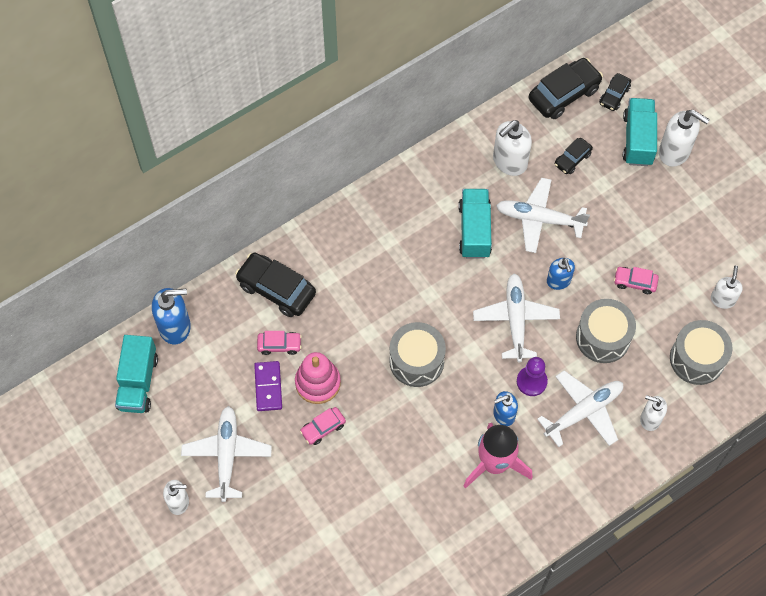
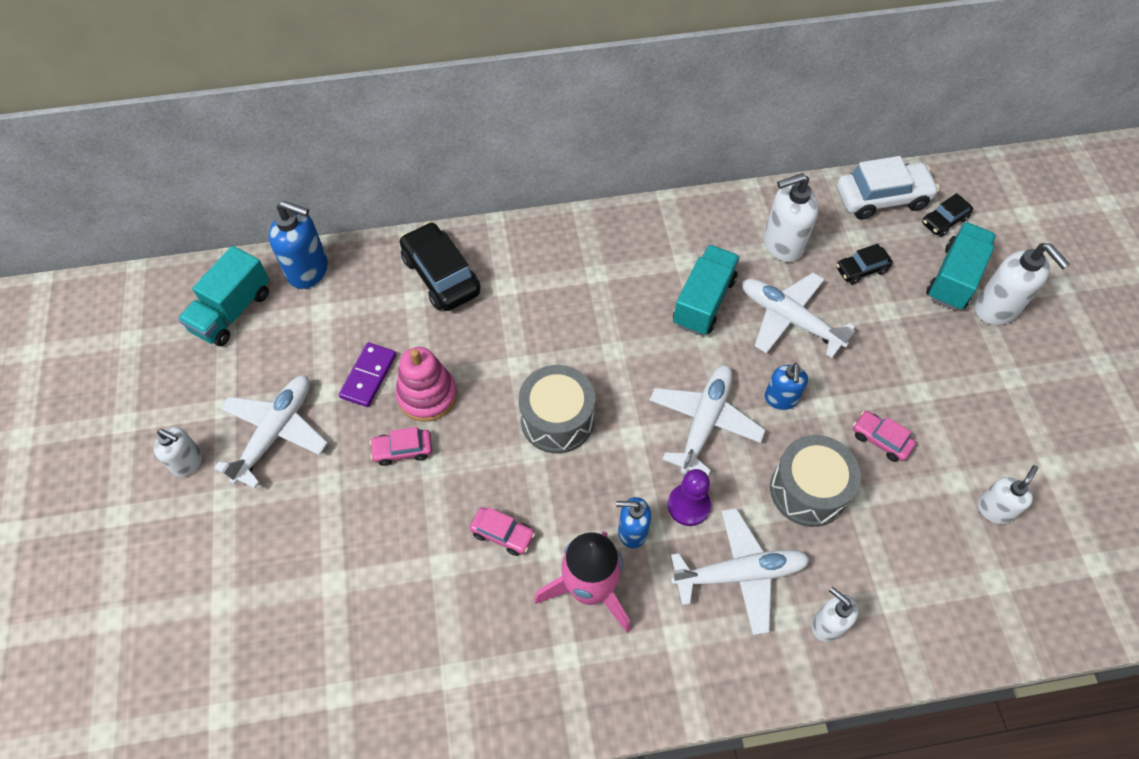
camera: 25 degrees right, 5 degrees down
(279, 345) = (409, 335): pink car -> pink car (502, 534)
(564, 94) = (882, 198): black car -> white car
(697, 359) = (927, 572): grey drum -> none

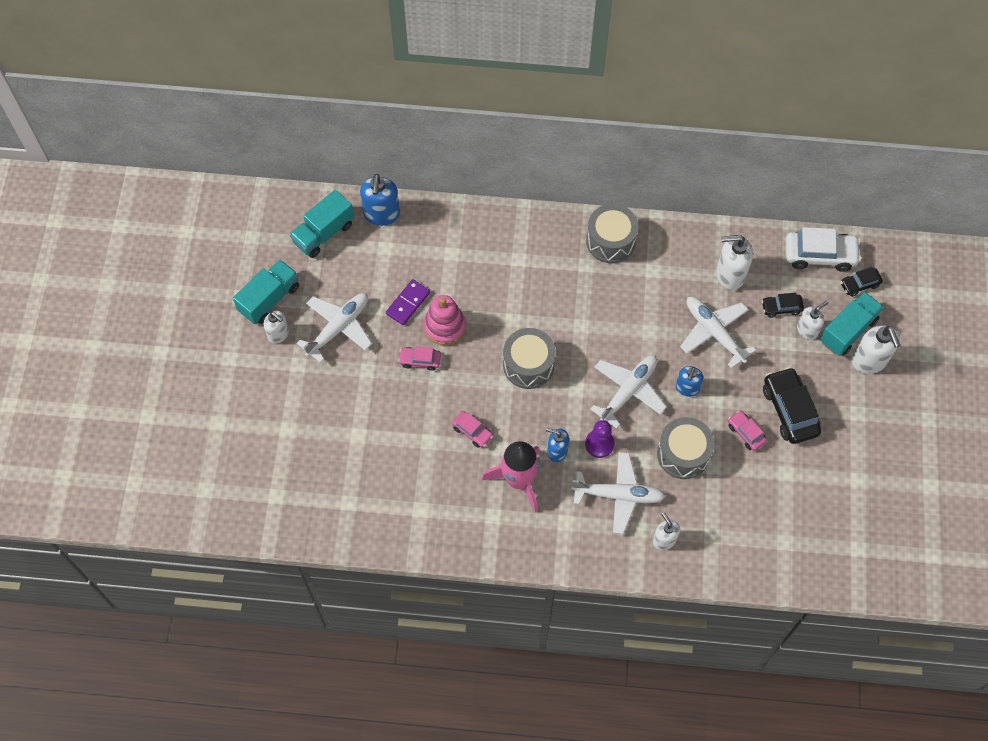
camera: 15 degrees right, 5 degrees up
(308, 270) = (381, 214): blue soap dispenser -> blue soap dispenser turned 60 degrees clockwise
(441, 275) = (474, 240): black car -> black car (789, 410)
(619, 238) = (610, 241): none -> grey drum
(703, 301) = (656, 305): turquoise truck -> turquoise truck (269, 299)
(994, 509) = (804, 498): white soap dispenser -> white soap dispenser (807, 330)

